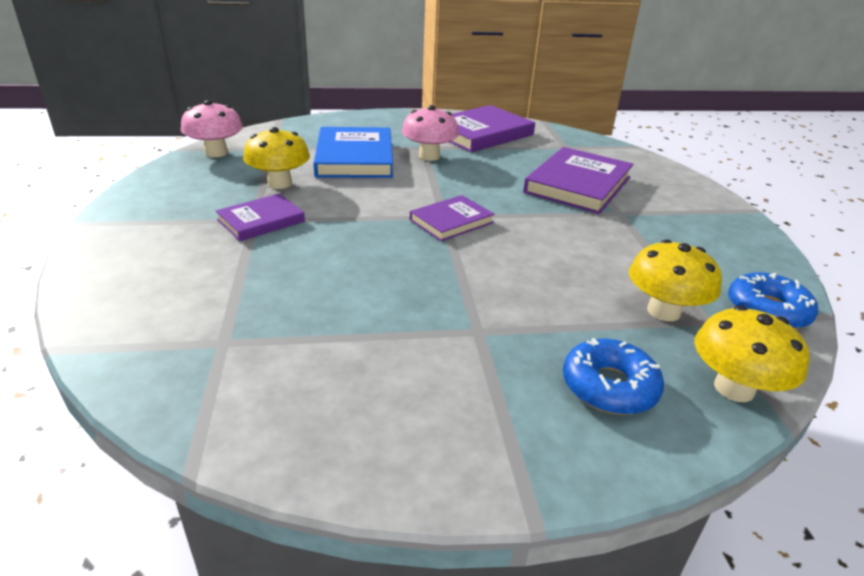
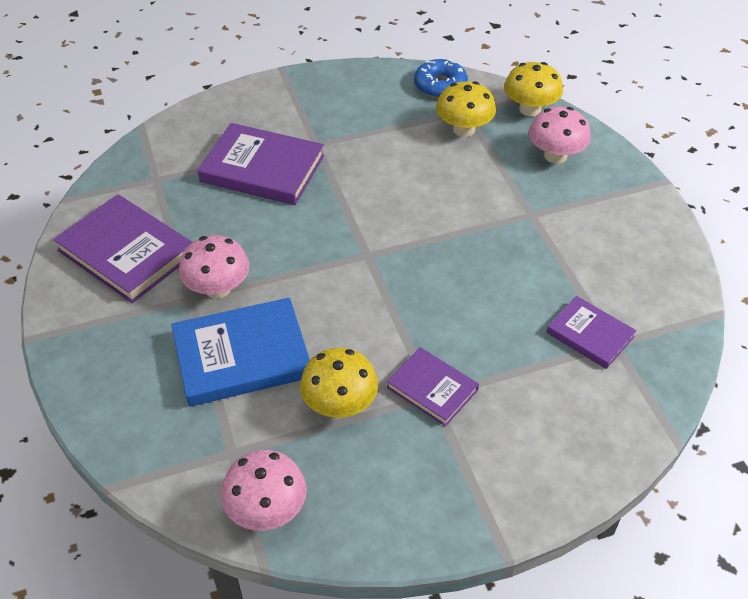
camera: 100 degrees left, 15 degrees up
(451, 221) = (376, 248): purple book -> purple book (590, 335)
(609, 386) = (555, 156): blue donut -> pink mushroom

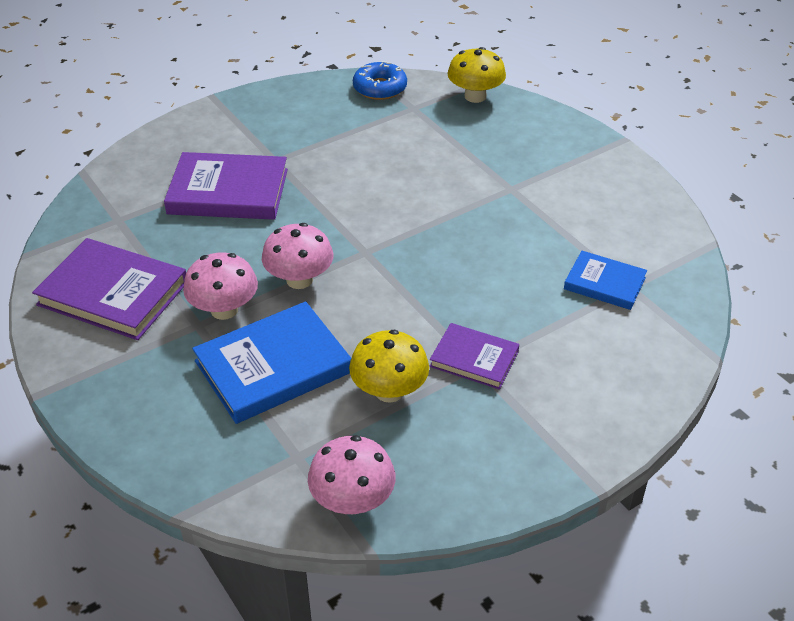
camera: 15 degrees left, 5 degrees down
(464, 129) = (418, 124): yellow mushroom -> none
(555, 156) = (514, 133): pink mushroom -> pink mushroom (299, 280)
(590, 335) = (604, 283): purple book -> blue book

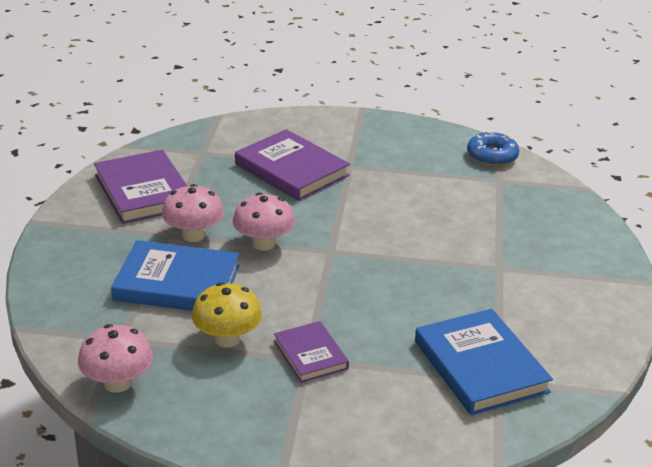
camera: 40 degrees right, 10 degrees down
(475, 96) = (562, 195): yellow mushroom -> none
(604, 283) = (480, 366): blue book -> blue book, size x1.71

